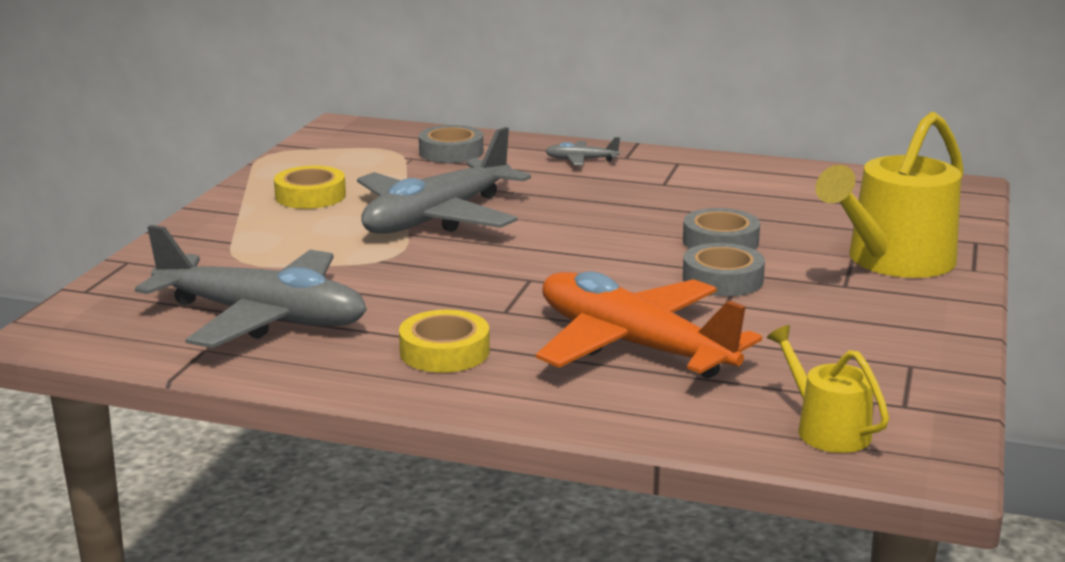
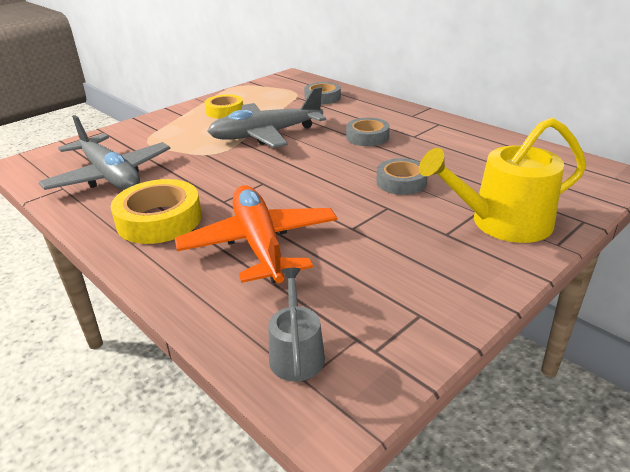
camera: 30 degrees right, 10 degrees up
(444, 351) = (159, 220): yellow tape -> yellow tape, size x1.54
(581, 160) = (384, 113): grey plane -> none
(722, 279) = (370, 209): grey tape -> grey tape (367, 137)
(827, 429) = (296, 353): yellow watering can -> grey watering can

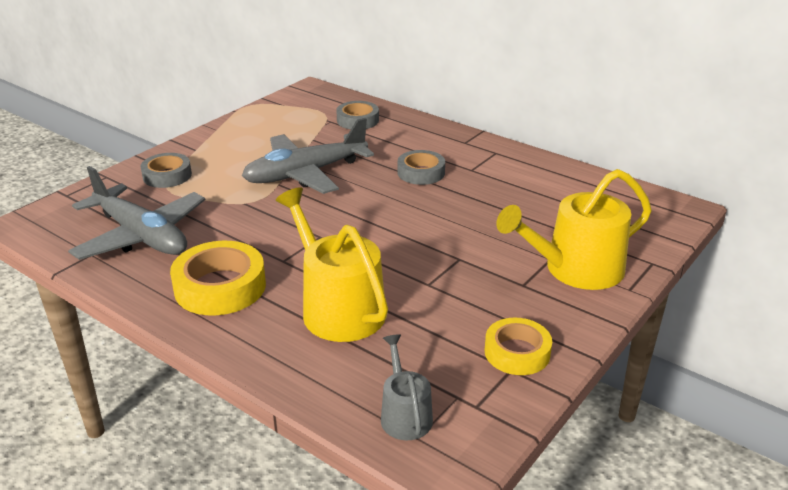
camera: 10 degrees left, 0 degrees up
(224, 111) = (246, 143): yellow tape -> yellow tape (517, 352)
(260, 244) = (338, 308): orange plane -> yellow watering can
(401, 182) = (468, 228): grey tape -> grey tape (167, 175)

